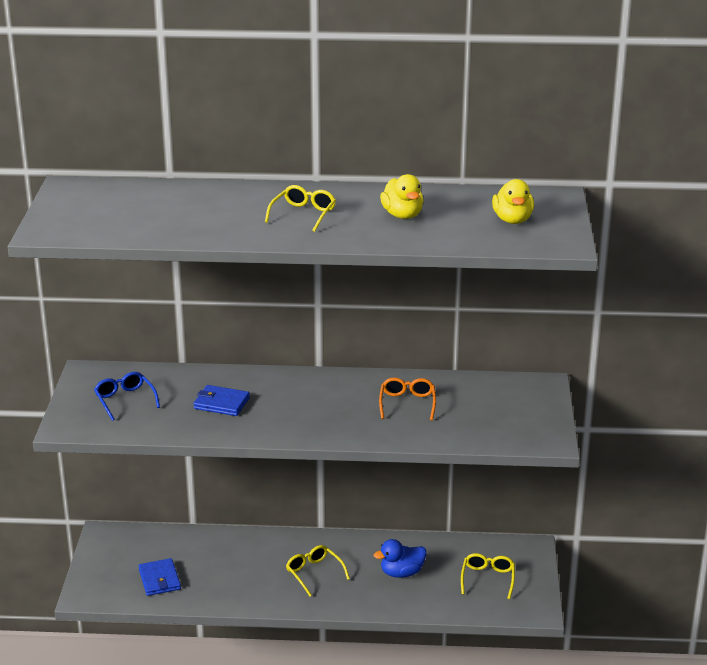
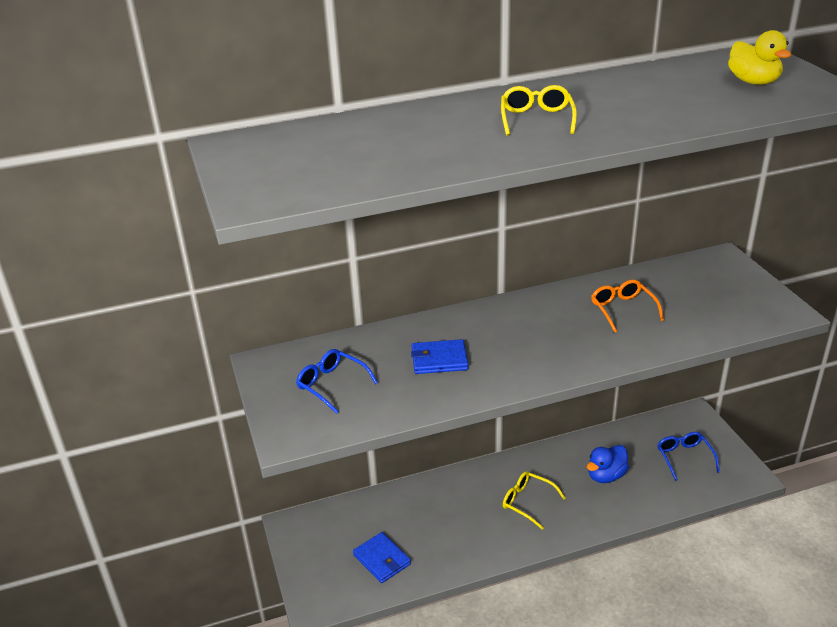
camera: 20 degrees left, 5 degrees up
(402, 215) = (640, 99): yellow duck -> none
(488, 579) = (684, 457): yellow glasses -> blue glasses

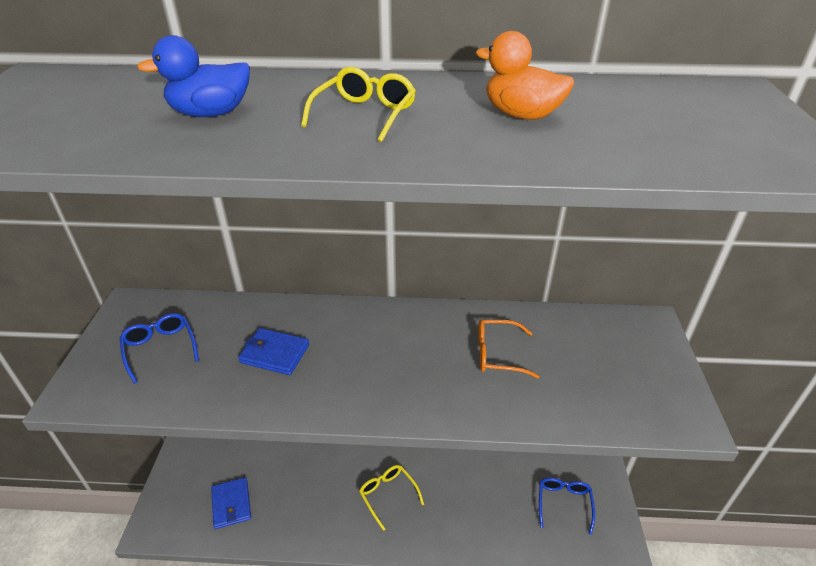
camera: 20 degrees right, 5 degrees up
(606, 476) = (476, 494): blue duck -> blue duck (211, 114)
(622, 310) = (497, 354): orange glasses -> orange glasses turned 90 degrees counterclockwise
(641, 98) = (521, 115): none -> orange duck
(753, 82) = (698, 123): yellow duck -> none

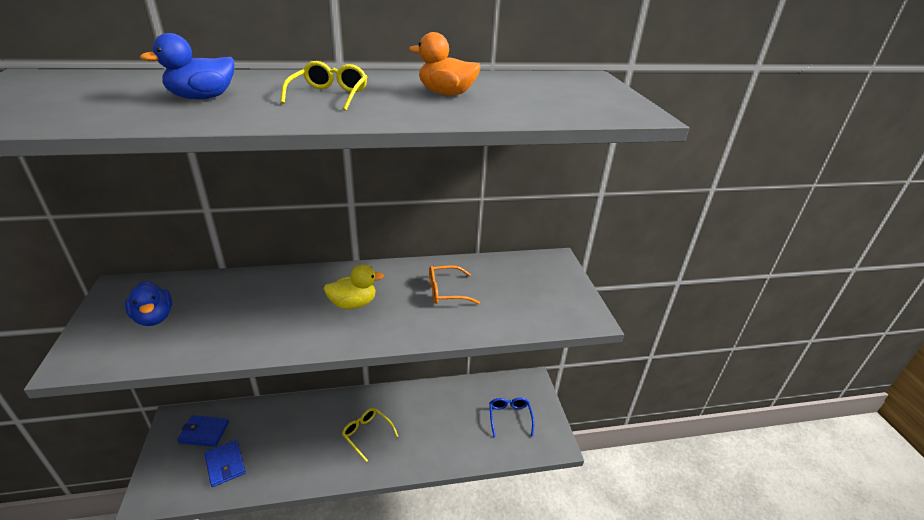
camera: 15 degrees left, 5 degrees down
(160, 348) = (154, 318): blue glasses -> blue duck
(274, 354) = (261, 310): blue wallet -> blue wallet (204, 432)
(380, 358) = (353, 304): none -> yellow duck

